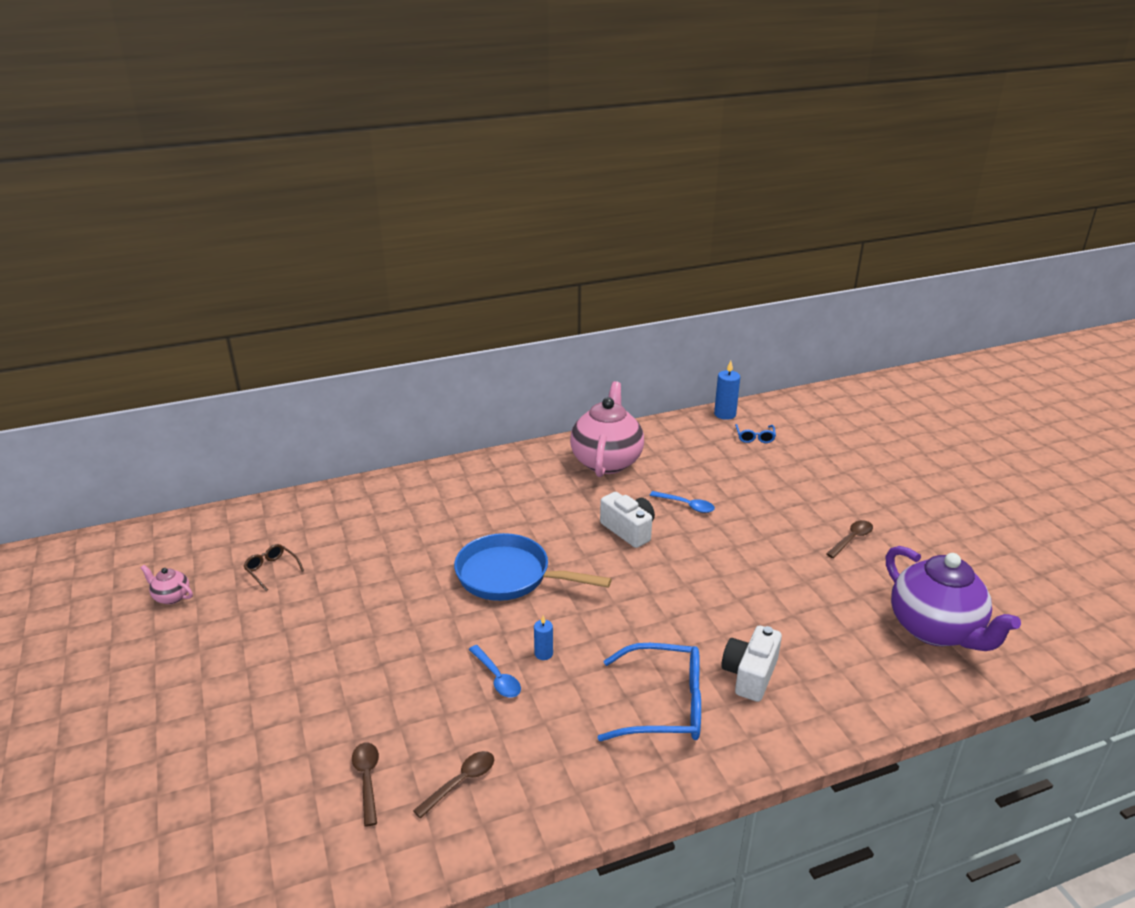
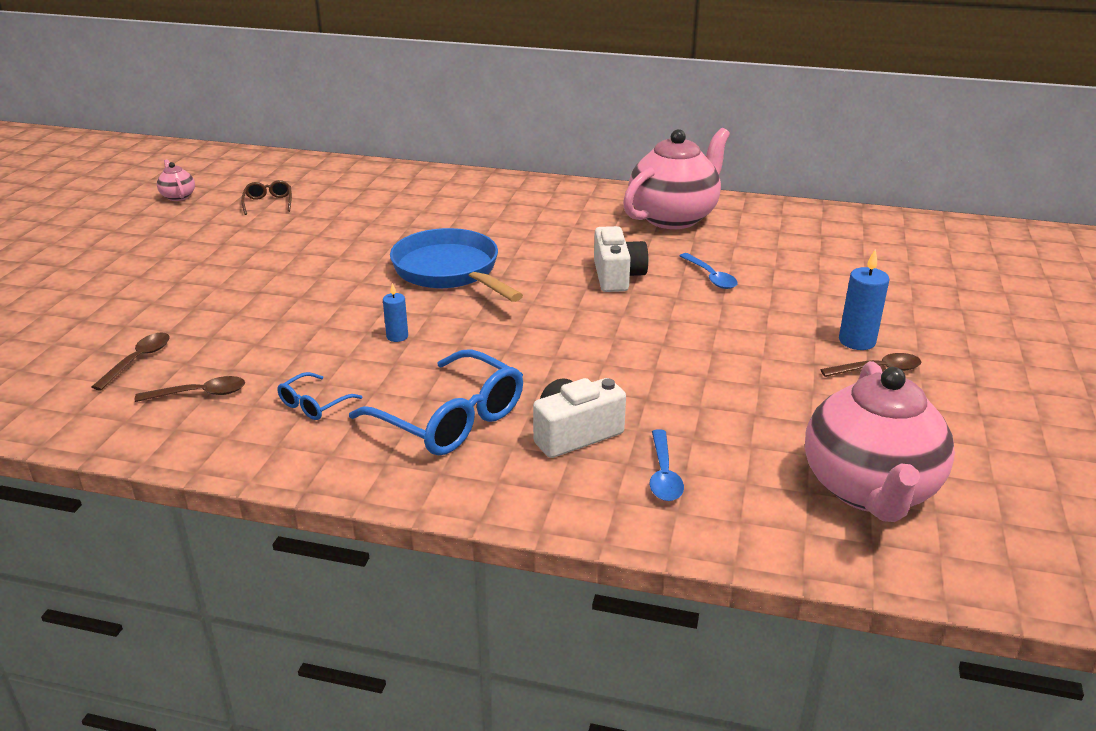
camera: 35 degrees right, 0 degrees up
(497, 678) = (333, 337): blue spoon -> blue spoon (663, 474)
(725, 414) = (872, 217): blue candle -> blue candle (857, 341)
(755, 437) = (882, 246): blue glasses -> blue glasses (314, 404)
(935, 630) = (869, 490): purple teapot -> pink teapot

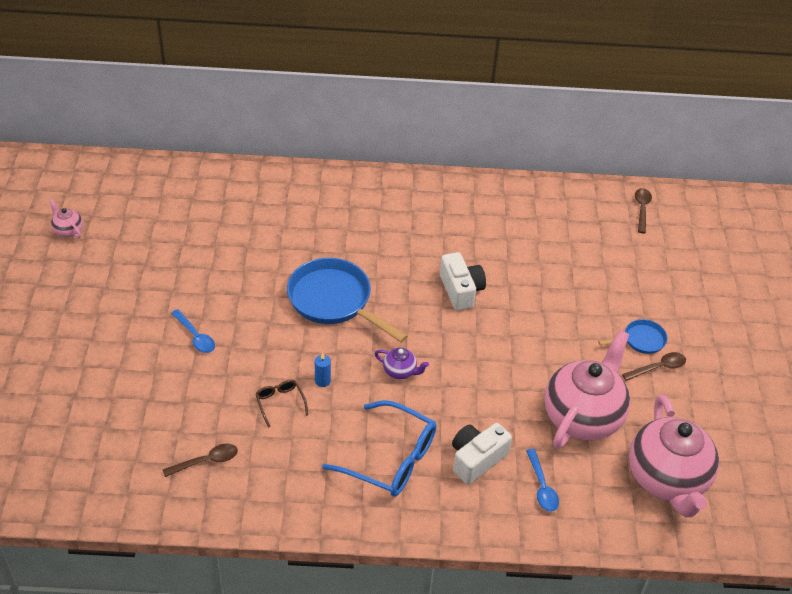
camera: 15 degrees left, 15 degrees up
(138, 360) = (143, 434): brown spoon -> brown spoon (642, 209)
(268, 203) = (151, 231): brown glasses -> brown glasses (280, 403)
(314, 404) = (292, 459): blue glasses -> none
(504, 338) = (400, 371): none -> purple teapot
(673, 217) = (485, 212): pink teapot -> pink teapot (583, 417)
(710, 277) = (528, 282): blue spoon -> blue spoon (195, 336)
(857, 341) = (641, 340): blue candle -> blue pan

